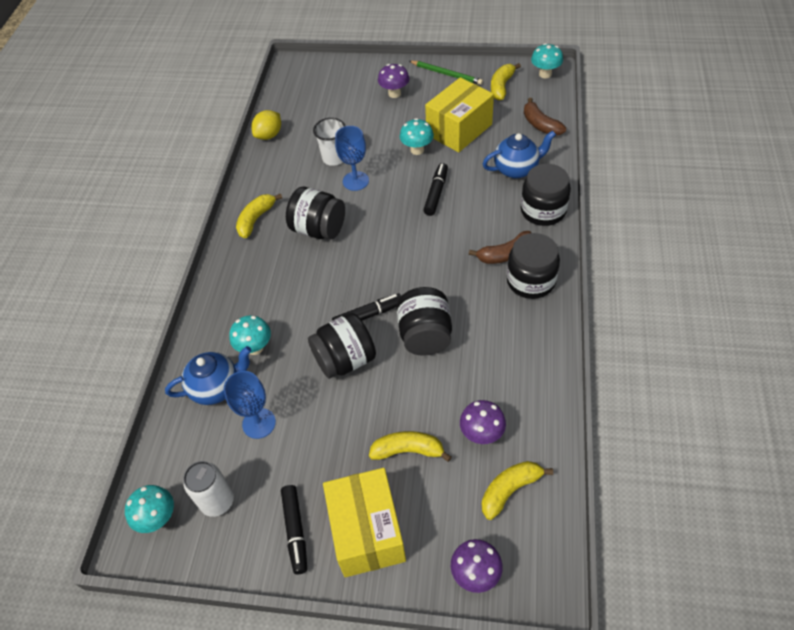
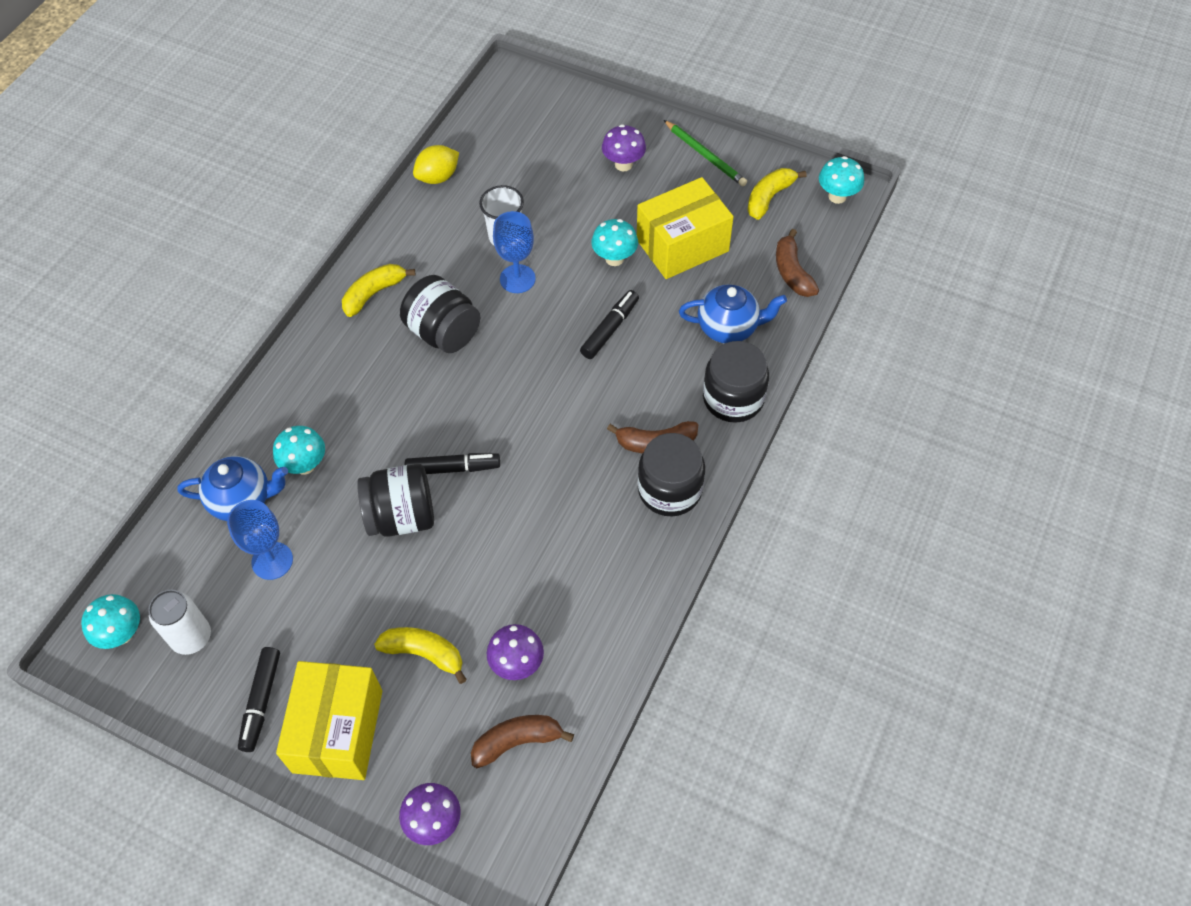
camera: 15 degrees right, 5 degrees up
(425, 335) = (508, 518): black jar -> none
(509, 490) = (517, 741): yellow banana -> brown banana

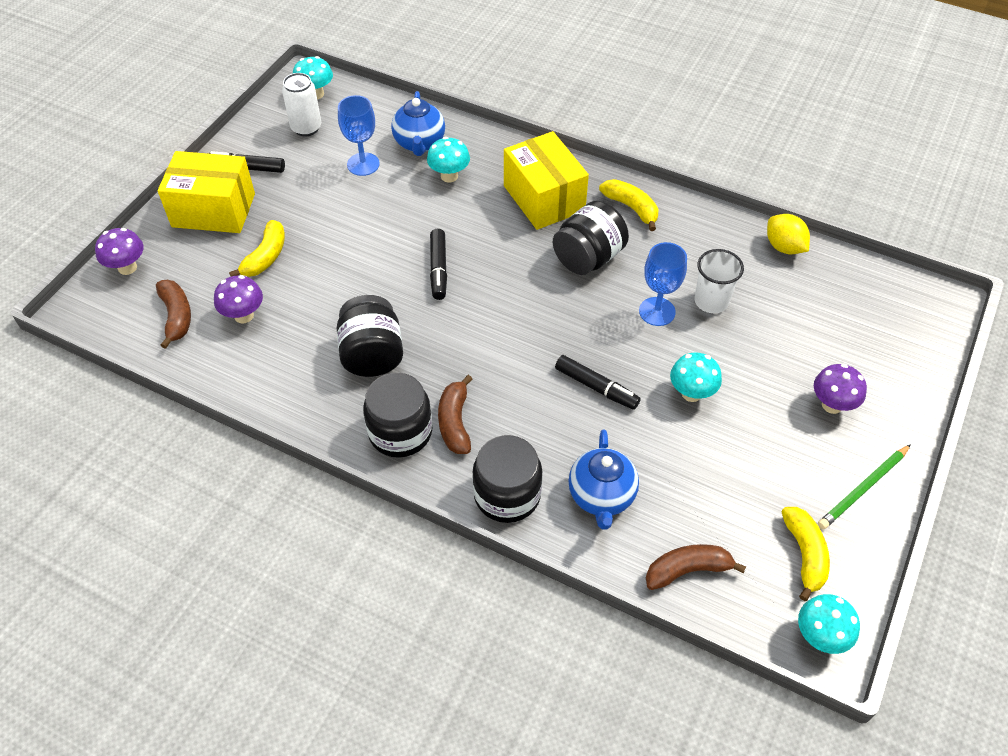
camera: 90 degrees right, 5 degrees down
(401, 516) = (394, 237): black jar -> black jar (372, 355)
(682, 245) = (717, 457): yellow box -> yellow box (544, 198)
(769, 198) = (804, 554): yellow banana -> yellow banana turned 45 degrees clockwise

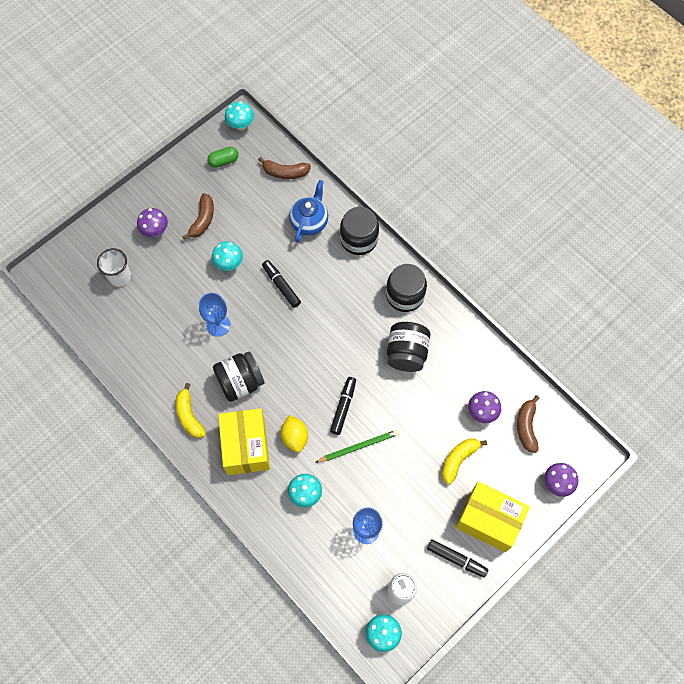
camera: 160 degrees left, 15 degrees up
(419, 143) = (316, 539): blue teapot -> none
(455, 422) = (372, 291): brown banana -> brown banana (203, 220)
(711, 301) = (180, 321): white cup -> white cup (120, 276)
(784, 247) = (108, 346): yellow lemon -> yellow lemon (295, 437)
(804, 554) = (223, 161): yellow banana -> green capsule
(863, 489) = (172, 182): green pencil -> green pencil (358, 446)

